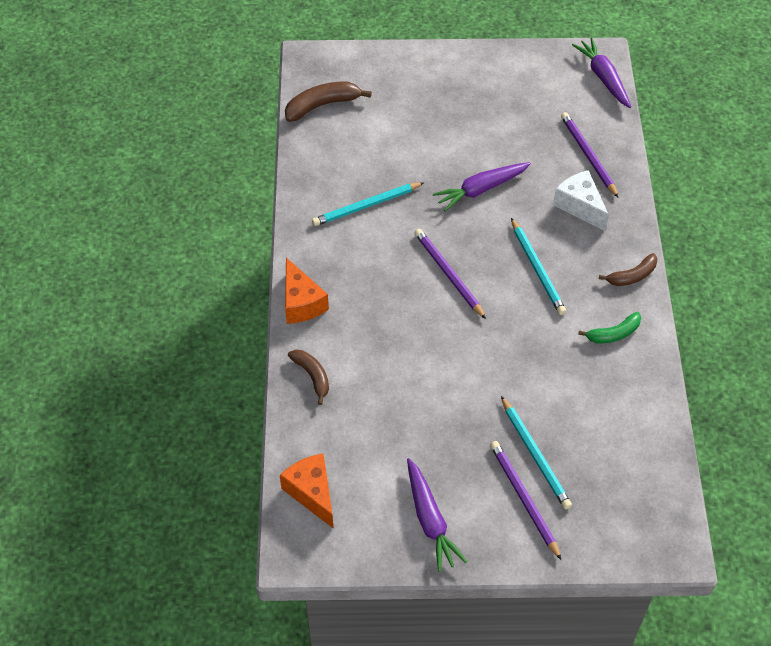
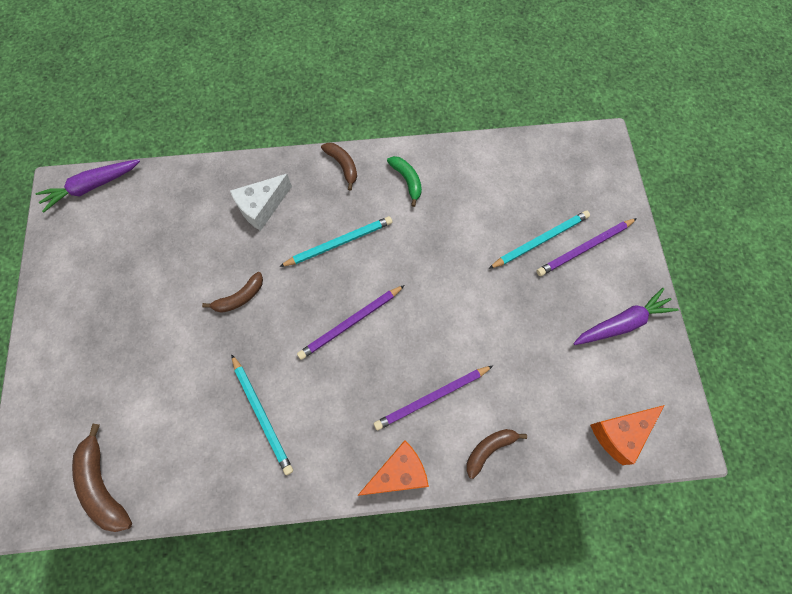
camera: 95 degrees left, 15 degrees up
(481, 189) = (240, 297): purple carrot -> brown banana
(588, 155) = (197, 200): purple pencil -> purple pencil (432, 398)

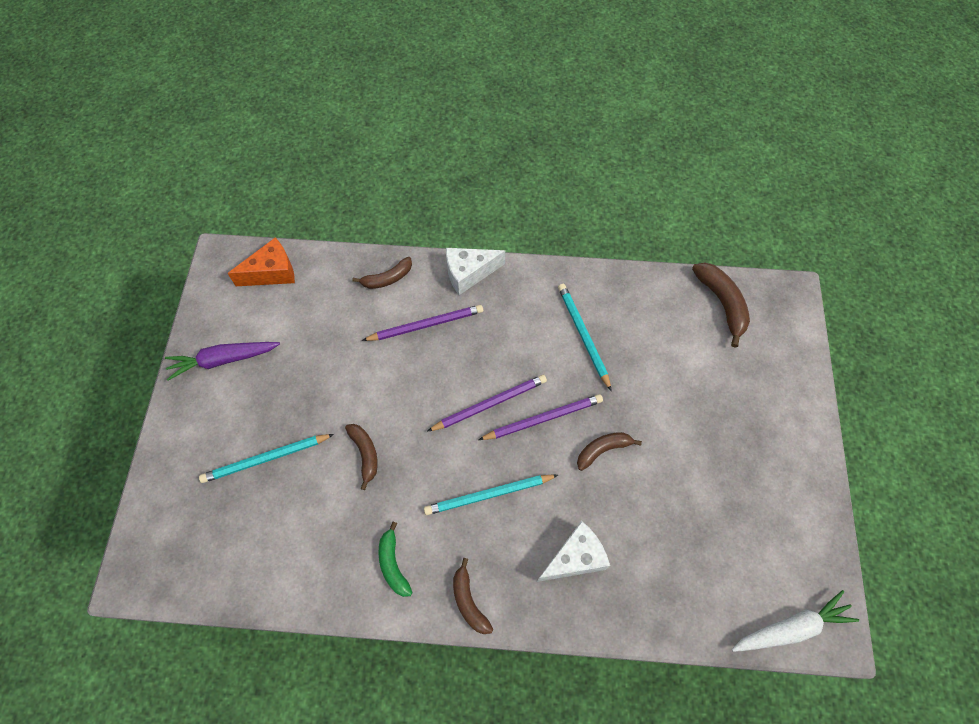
camera: 170 degrees left, 5 degrees down
(92, 187) = (791, 627): purple carrot -> white carrot
(398, 473) = (469, 273): orange cheese -> white cheese
(455, 259) = (365, 454): none -> brown banana
(584, 248) = (222, 441): purple pencil -> purple pencil (543, 418)

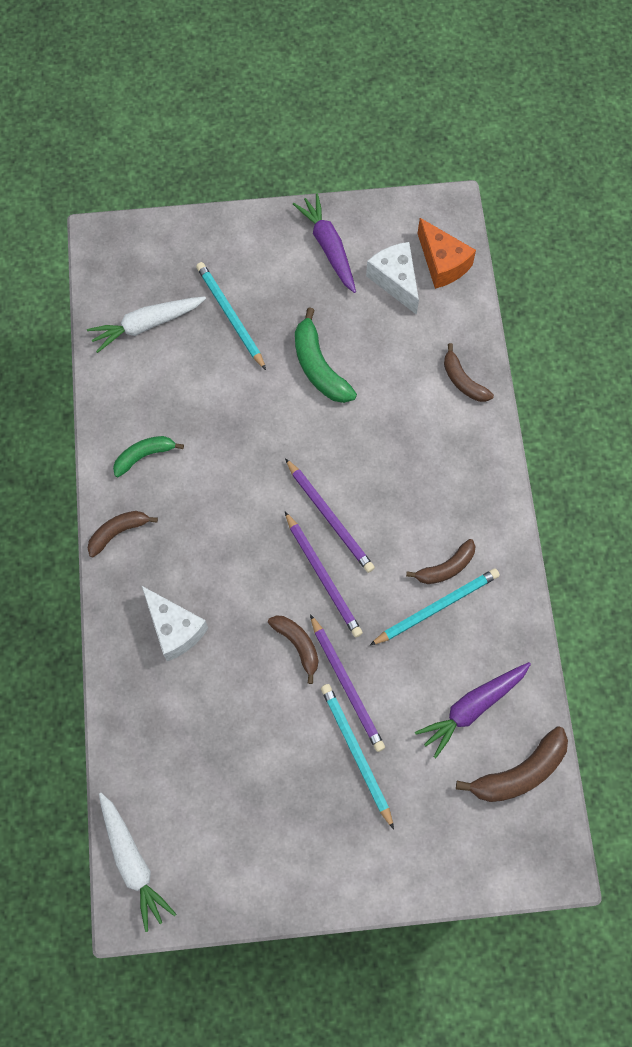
camera: 80 degrees right, 5 degrees up
(250, 542) = (146, 325): none -> white carrot
(342, 388) = (319, 367): none -> green banana
(365, 454) = (251, 405): brown banana -> brown banana (446, 567)
(426, 325) = (412, 433): purple pencil -> purple pencil (347, 685)
(469, 273) = (490, 466): white cheese -> white cheese (395, 281)
(488, 495) = (227, 533): turquoise pencil -> turquoise pencil (356, 753)
(669, 325) = (472, 708): none -> purple carrot

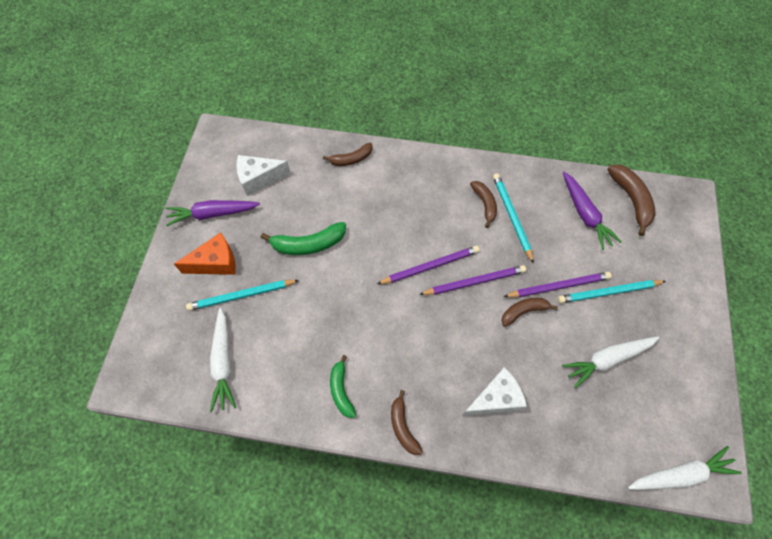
camera: 75 degrees left, 5 degrees down
(258, 760) = (607, 359): none -> white carrot
(442, 263) = (257, 148): orange cheese -> orange cheese (216, 263)

